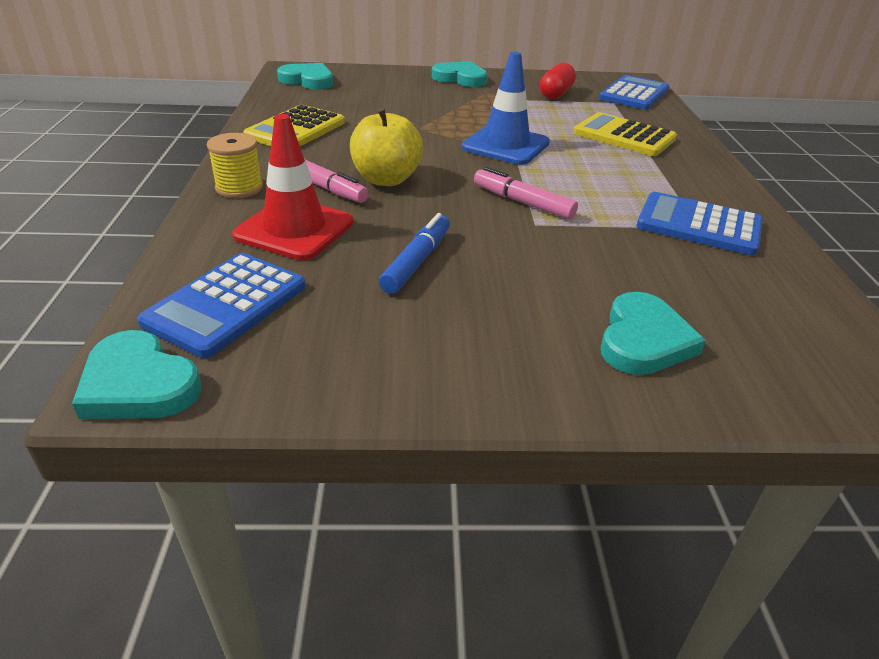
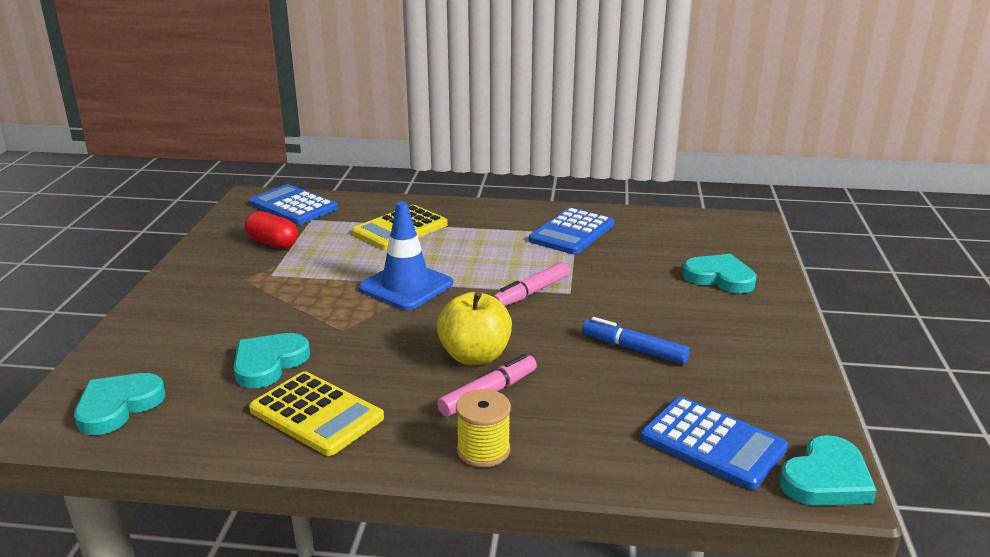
camera: 80 degrees left, 10 degrees down
(294, 229) = (579, 410): red traffic cone -> none
(460, 78) = (185, 290): turquoise heart -> turquoise heart (268, 363)

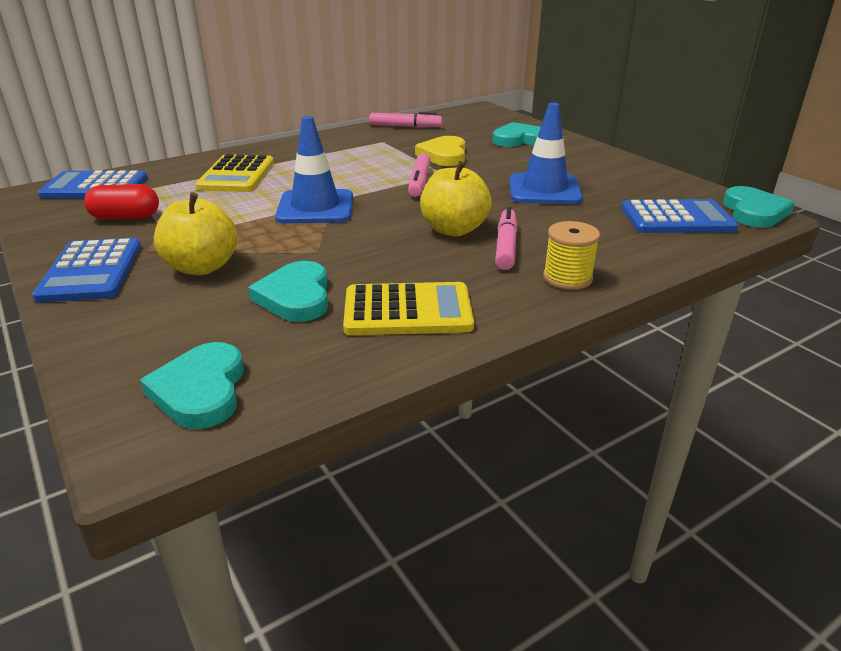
camera: 40 degrees left, 5 degrees up
(253, 309) = (202, 267): none -> yellow apple
(572, 232) = (379, 142): blue calculator -> blue calculator (91, 271)
(606, 270) = (444, 155): none -> yellow heart
(627, 221) = (405, 126): none -> pink marker
(634, 349) = (544, 190): blue marker -> blue traffic cone

